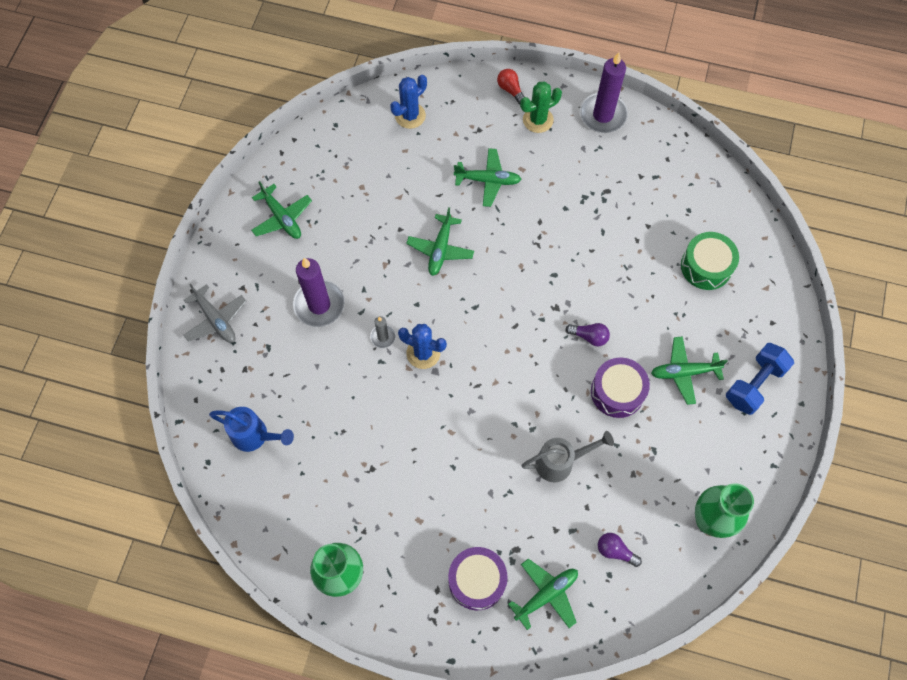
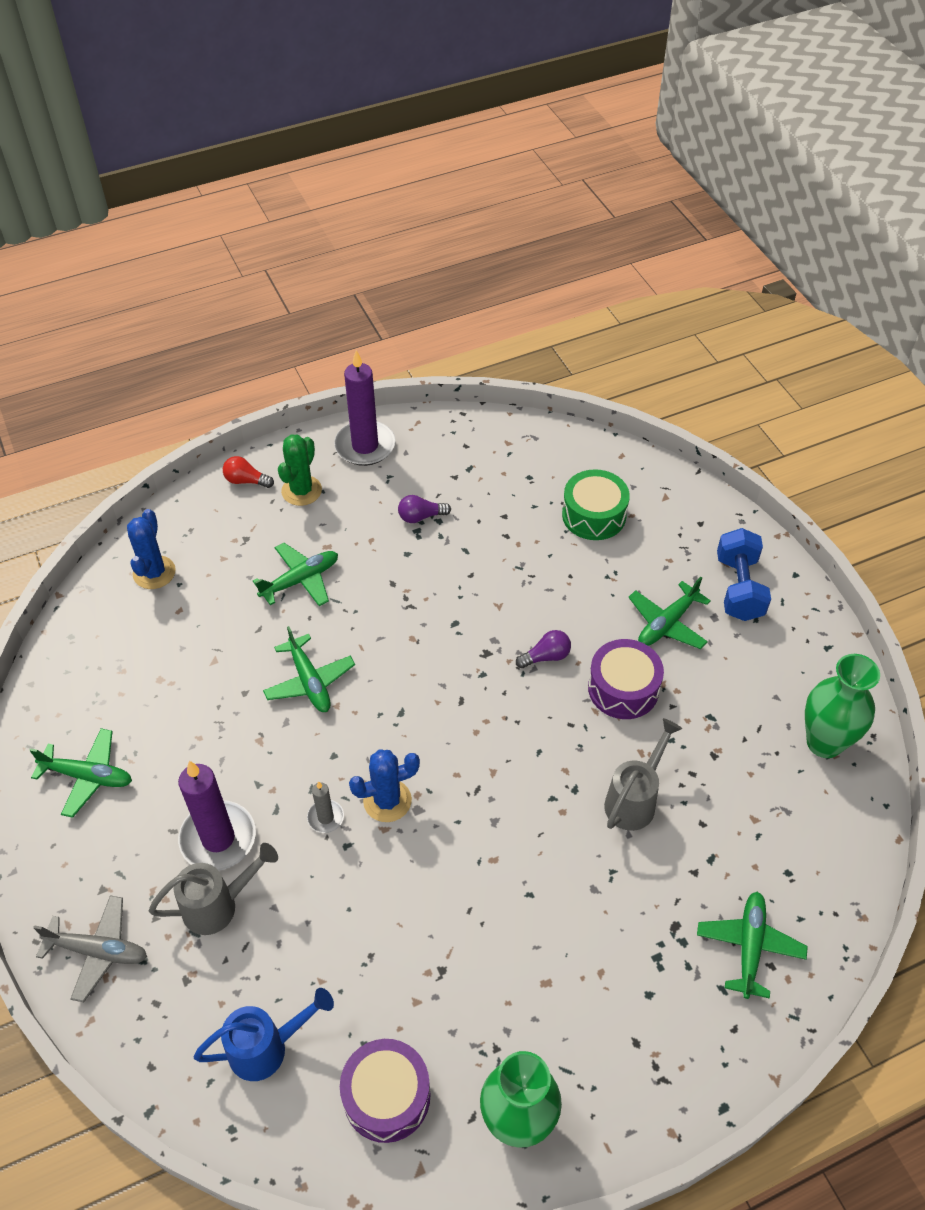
camera: 40 degrees left, 15 degrees down
(291, 342) = (219, 905): none -> grey watering can
(477, 580) = (667, 994): purple drum -> purple drum (386, 1096)
(615, 551) = (770, 844): purple light bulb -> purple light bulb (421, 516)

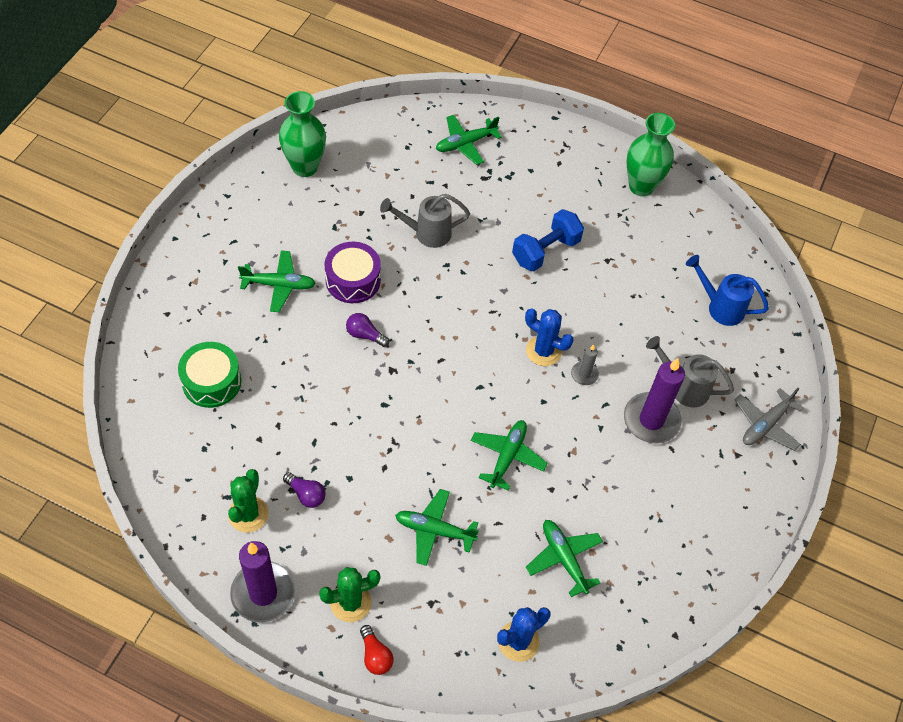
camera: 135 degrees left, 5 degrees up
(88, 776) = (691, 529): green plane -> green plane (564, 558)
(98, 951) = (765, 425): grey plane -> grey plane turned 105 degrees counterclockwise
(386, 1096) = (685, 242): purple drum -> none
(440, 472) = (248, 514): none -> green cactus
(739, 588) = (213, 262): blue dumbbell -> blue dumbbell (545, 251)

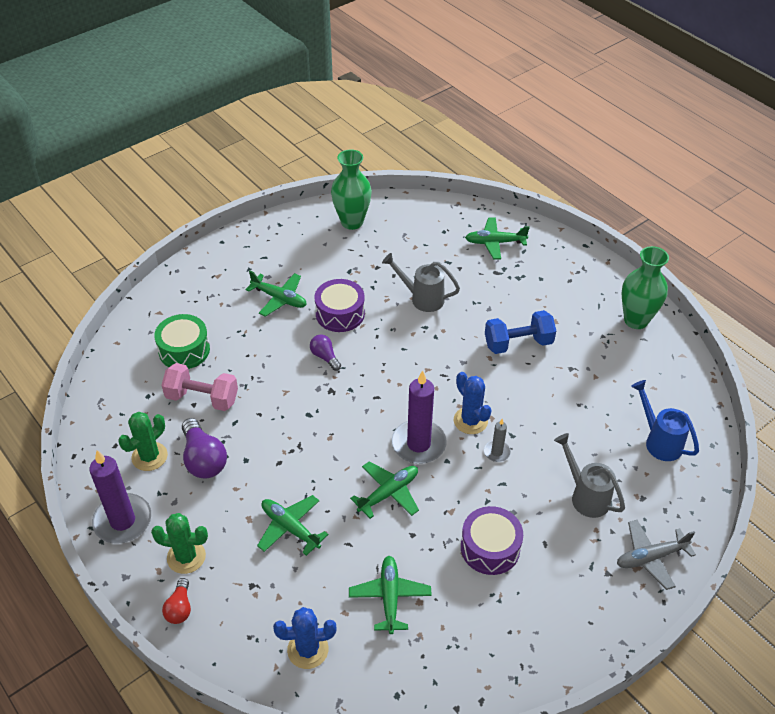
camera: 30 degrees right, 10 degrees down
(264, 429) = (202, 398): none -> pink dumbbell
(306, 494) = (203, 459): purple light bulb -> purple light bulb, size x1.72
(627, 473) = (490, 548): none -> purple drum
(651, 420) = (538, 512): purple candle -> purple candle (418, 444)

